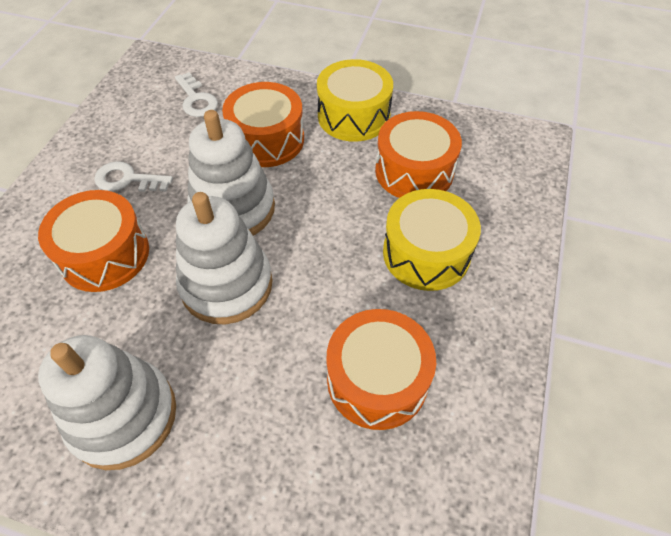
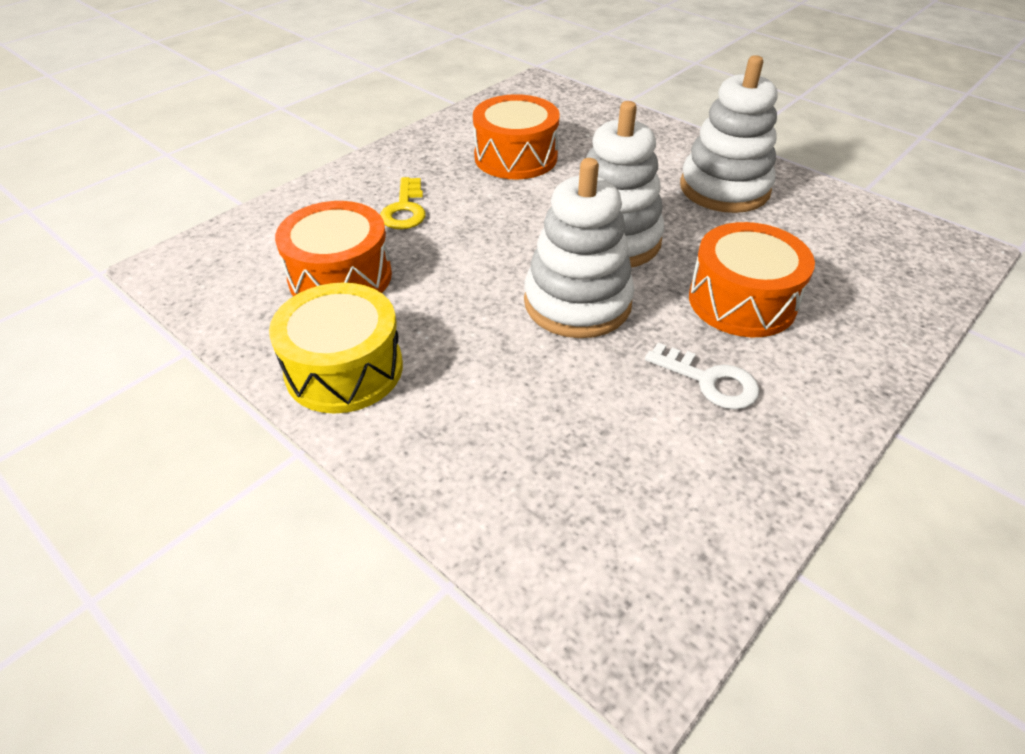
camera: 155 degrees left, 10 degrees down
(196, 100) = (570, 490): white key -> none
(266, 140) = (491, 375): orange drum -> none
(426, 253) = (405, 209): yellow drum -> yellow key

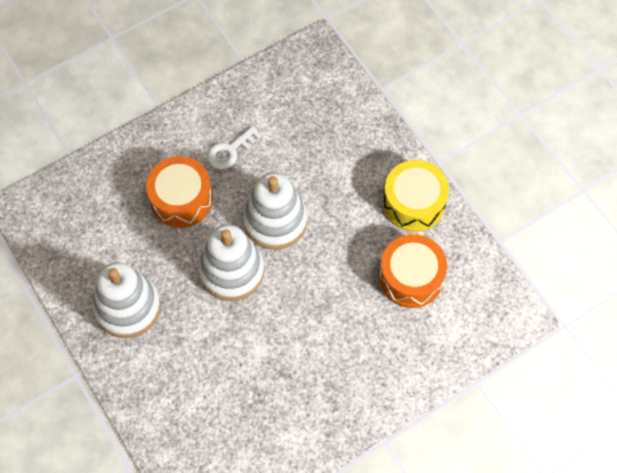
camera: 165 degrees left, 20 degrees up
(405, 209) = (361, 339): yellow key -> none
(516, 157) = (263, 388): orange drum -> none
(710, 381) = (230, 151): white key -> white key turned 90 degrees counterclockwise

